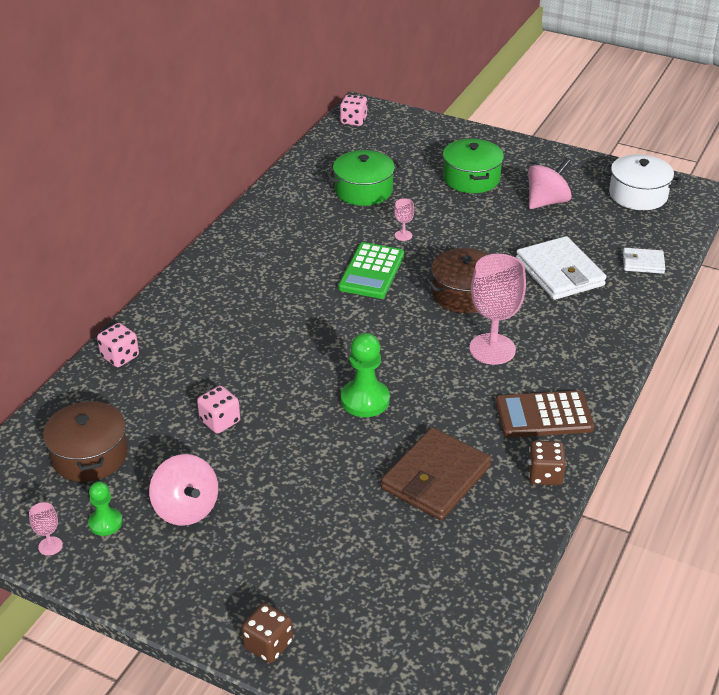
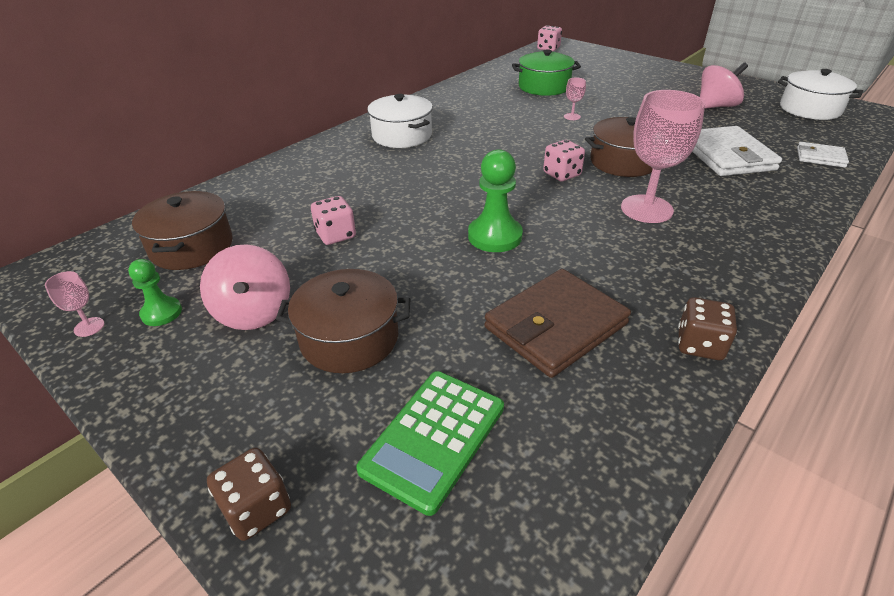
camera: 15 degrees right, 0 degrees up
(120, 357) = (274, 173): pink dice -> pink dice (562, 174)
(232, 286) = (402, 135): none -> white pot
(277, 516) = (349, 338): none -> brown pot
(371, 271) = (534, 137): green calculator -> green calculator (434, 438)
(471, 178) = (644, 87): green pot -> none
(543, 415) = (702, 278): brown calculator -> none

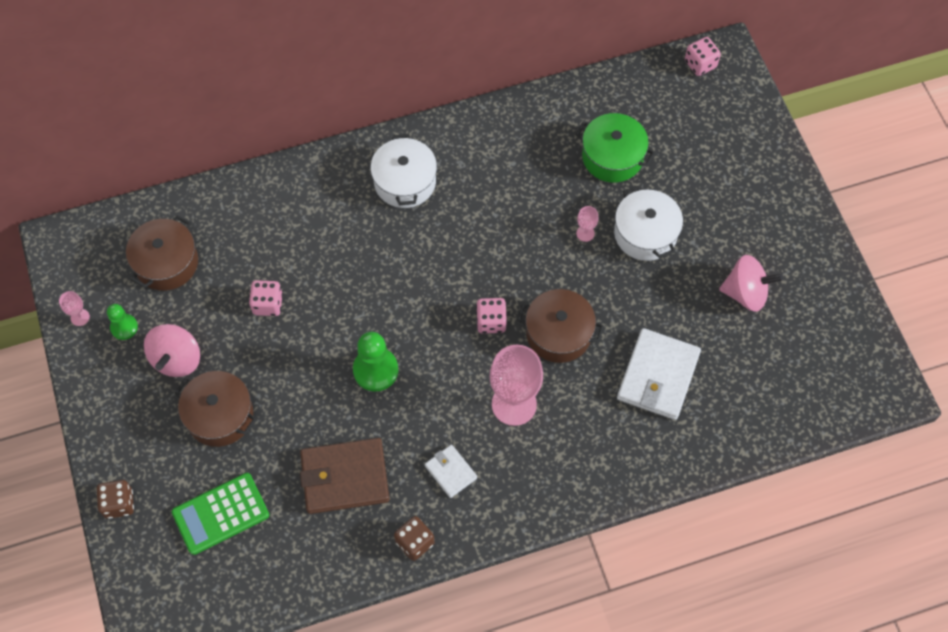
camera: 30 degrees right, 25 degrees up
(810, 109) = (835, 351): white pot -> white pot (645, 233)
(820, 157) = (737, 425): white wallet -> white wallet (450, 472)

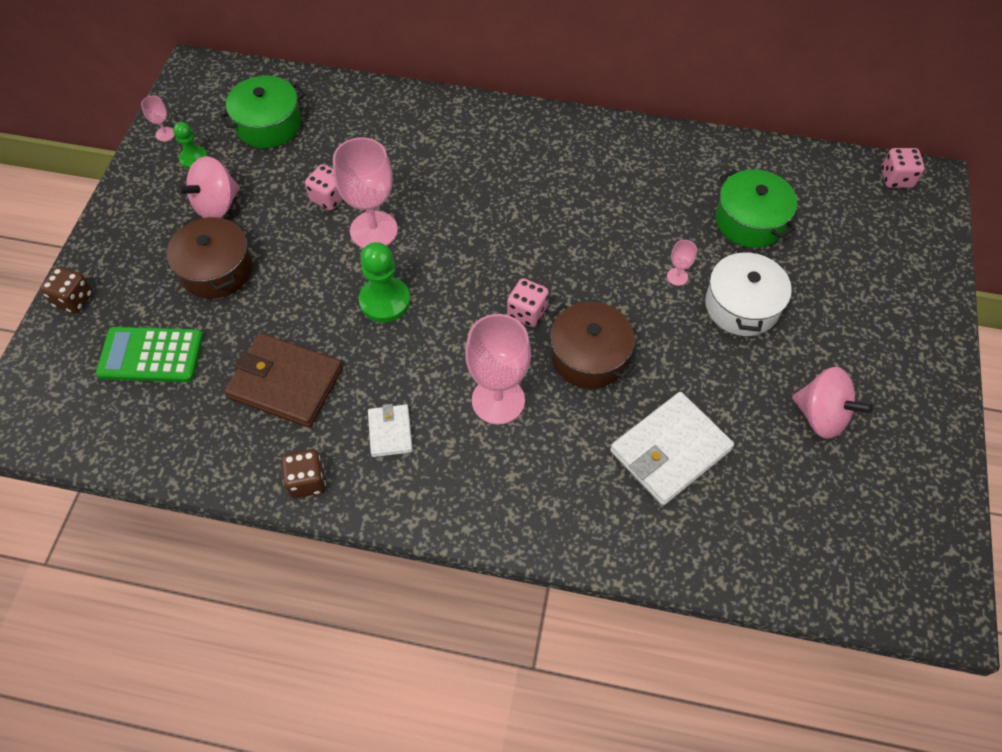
camera: 30 degrees right, 5 degrees down
(166, 263) = (268, 125): brown pot -> green pot
(325, 314) = (373, 230): none -> pink goblet
(405, 182) = (527, 154): white pot -> none

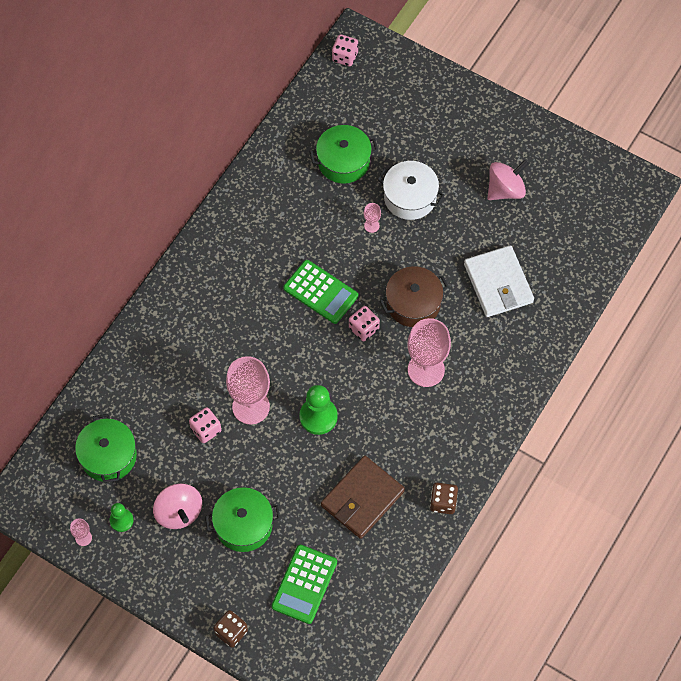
camera: 70 degrees left, 5 degrees up
(216, 270) = (243, 525): brown pot -> green pot
(390, 432) = (425, 442): white wallet -> none
(556, 252) = (320, 292): none -> green calculator

